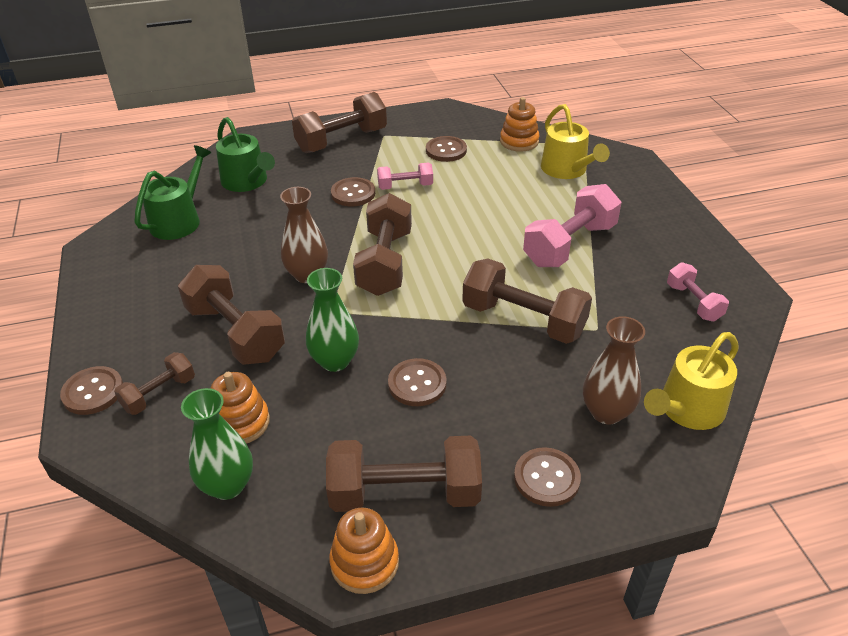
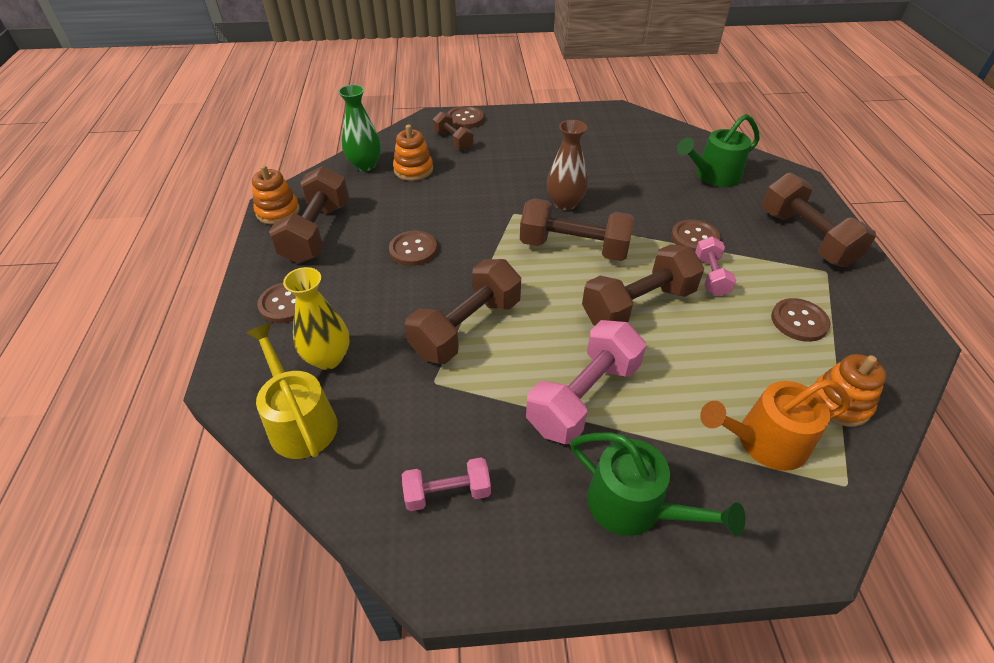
camera: 100 degrees right, 5 degrees up
(179, 220) = (650, 143): green watering can -> green watering can (633, 506)
(235, 333) = (502, 168): brown dumbbell -> brown dumbbell (638, 305)
(335, 361) = (455, 211): green vase -> none
(567, 170) = (764, 441): yellow watering can -> orange watering can
(569, 245) = (583, 397): pink dumbbell -> pink dumbbell turned 75 degrees clockwise
(606, 412) = (328, 358): brown vase -> yellow vase

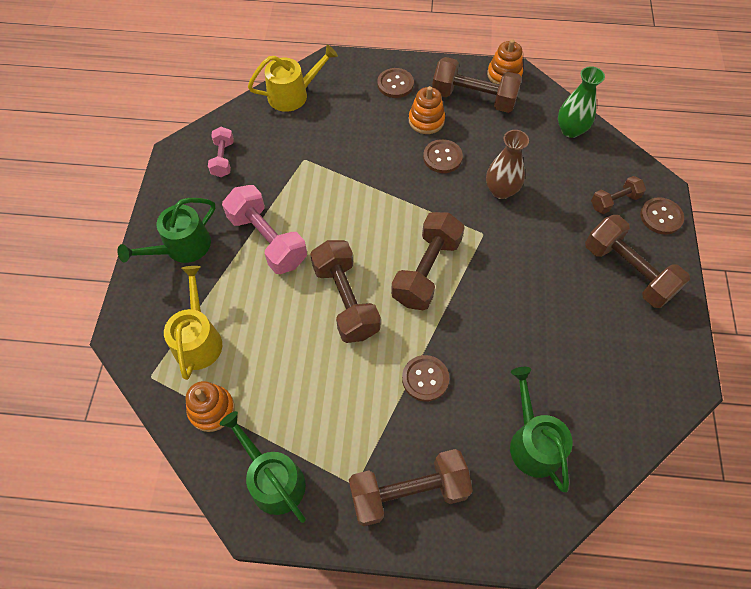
camera: 100 degrees right, 15 degrees up
(328, 358) = (339, 106): yellow vase -> none
(413, 170) = (560, 165): orange stacking toy -> orange stacking toy (426, 120)
(466, 328) = (348, 182): brown dumbbell -> brown dumbbell (627, 271)
(565, 203) = (494, 279): brown vase -> brown vase (501, 190)
(710, 276) = (369, 371): pink dumbbell -> none
(764, 441) = (198, 340): orange watering can -> yellow watering can
(799, 321) = (298, 422): brown button -> none
(869, 330) = (273, 480): none -> green watering can

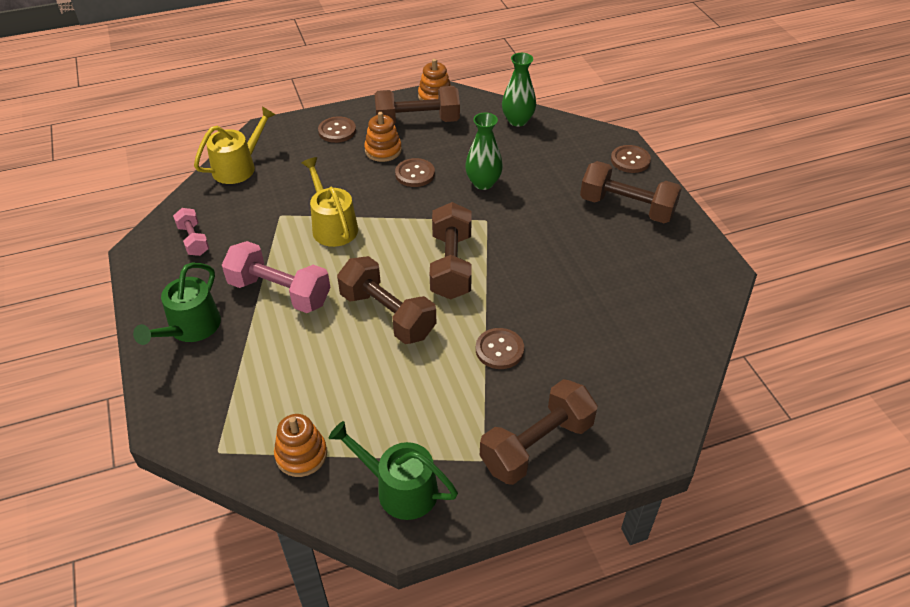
camera: 25 degrees left, 15 degrees down
(198, 340) = (253, 401): yellow watering can -> yellow watering can (332, 226)
(501, 190) = (483, 183): brown vase -> green vase
(533, 443) = (624, 363): green watering can -> none
(614, 201) = (585, 161): brown dumbbell -> none

